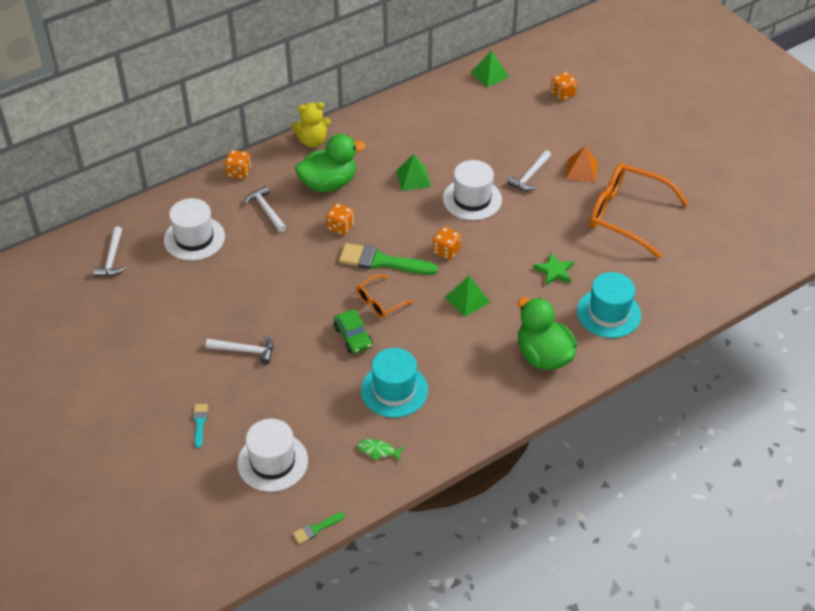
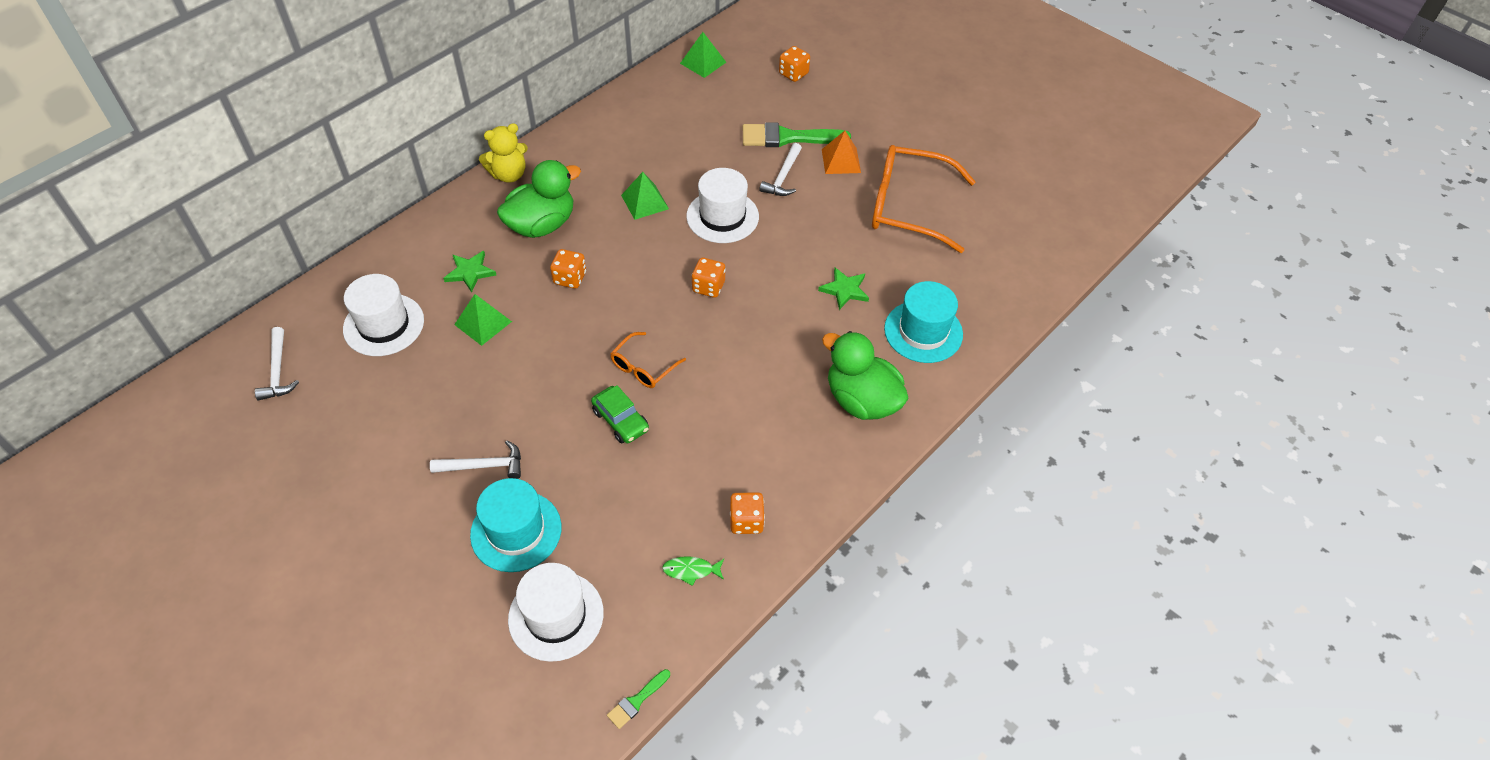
camera: 15 degrees left, 5 degrees up
(200, 423) = (445, 580): turquoise brush -> none
(239, 172) = (424, 229): orange dice -> orange dice (746, 521)
(266, 210) = (470, 272): white hammer -> green star
(381, 261) = (632, 314): green brush -> green brush (788, 137)
(394, 390) = (690, 482): turquoise hat -> turquoise hat (516, 531)
(467, 299) = (750, 344): green pyramid -> green pyramid (483, 323)

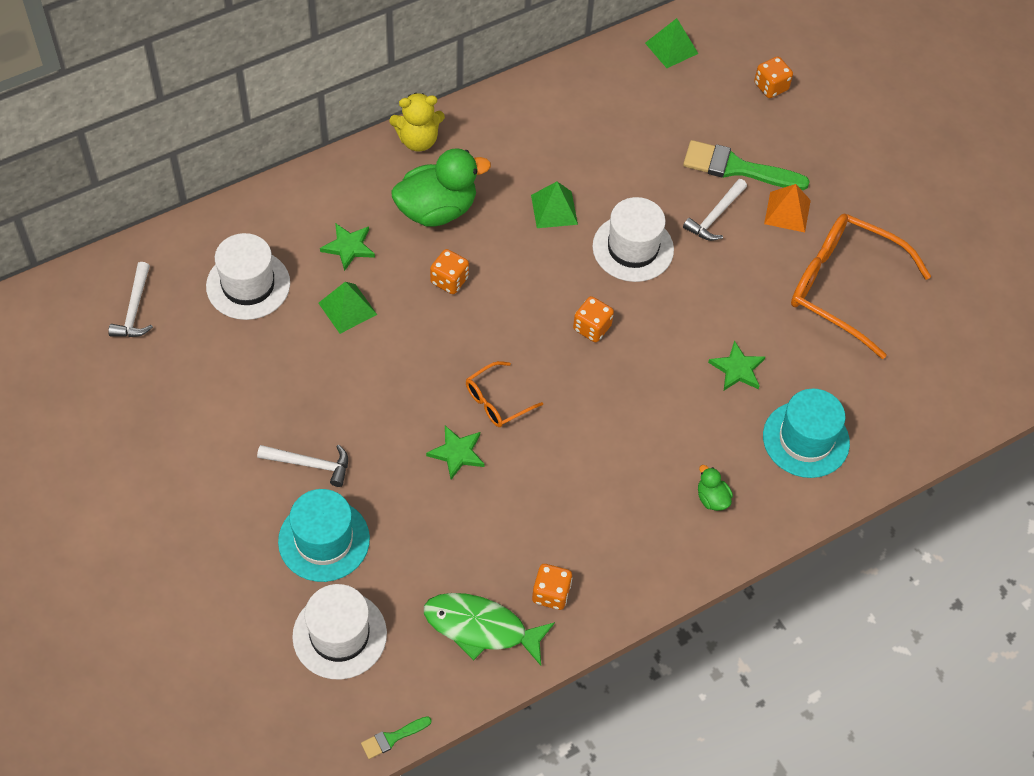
camera: 15 degrees right, 5 degrees up
(620, 420) = (457, 453): green car -> green star
(691, 570) = (481, 628): green fish -> green fish, size x2.07
(861, 400) = (712, 498): green duck -> green duck, size x0.45

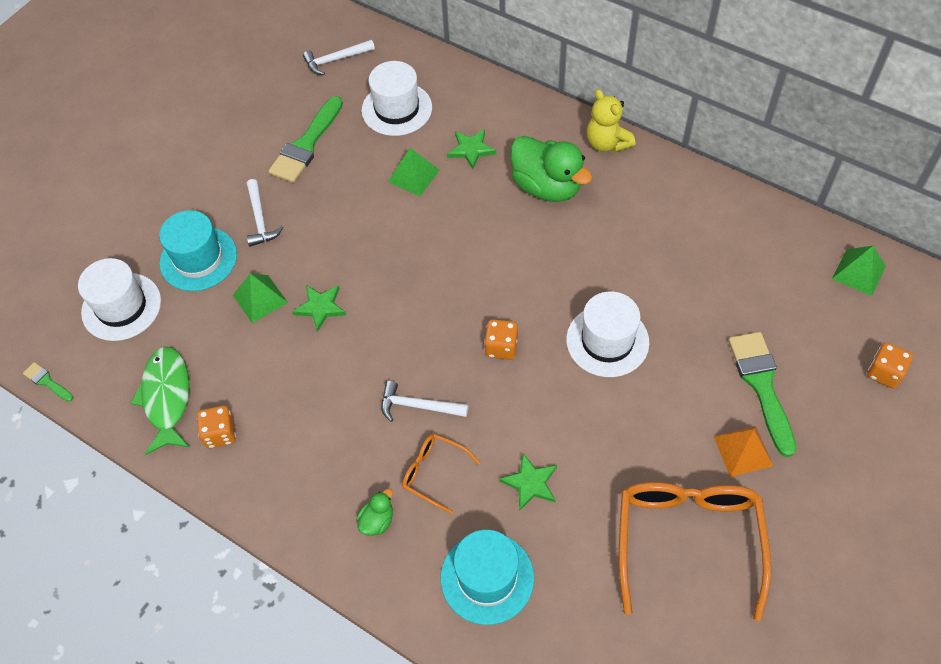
camera: 70 degrees right, 0 degrees up
(238, 384) = (306, 145): none -> green brush
(449, 280) = (483, 226): orange dice -> none
(497, 401) = (385, 312): orange glasses -> orange glasses (434, 473)
(554, 209) = (606, 265): green pyramid -> green pyramid (260, 298)
(715, 216) = (691, 391): white hammer -> white hammer (418, 406)

